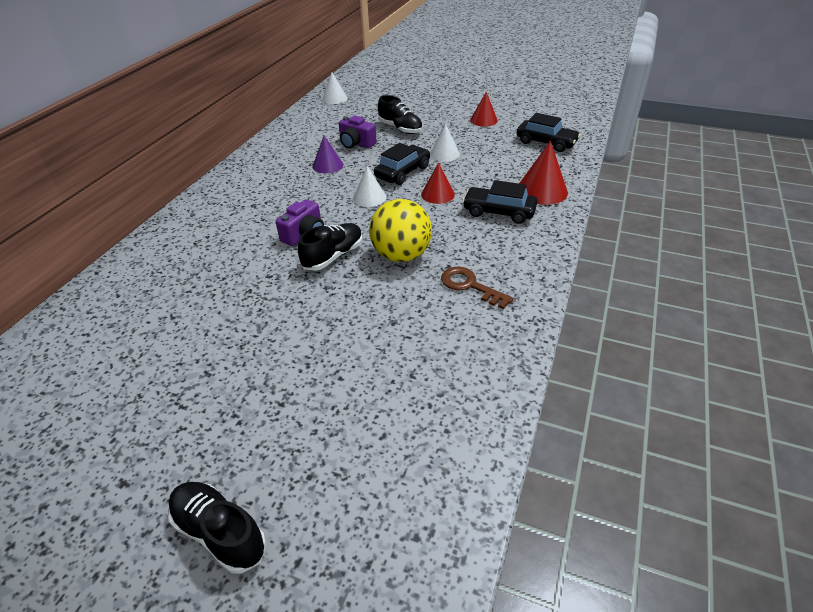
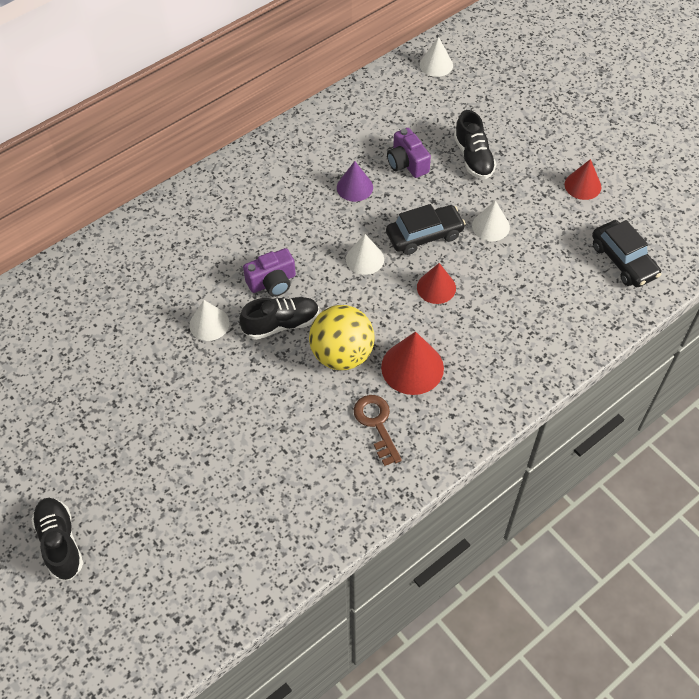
camera: 30 degrees right, 15 degrees up
(267, 279) = (209, 324): none -> white cone
(498, 212) = (478, 344): black car -> none
(541, 190) = (550, 335): red cone -> red cone (412, 367)

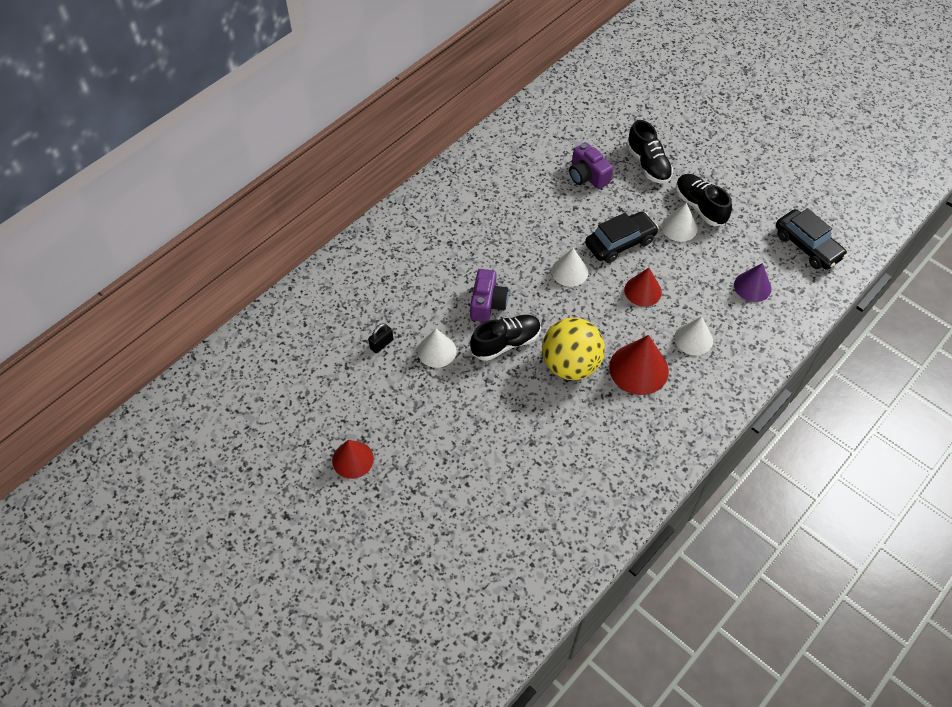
camera: 10 degrees left, 0 degrees up
(60, 543) = (344, 580): black shoe -> black shoe (699, 206)
(155, 310) = (381, 344): none -> black padlock
(272, 282) = (487, 304): purple camera -> purple camera turned 45 degrees counterclockwise
(354, 187) = (543, 204): purple cone -> purple cone (752, 286)
(376, 424) = (618, 427): brown key -> none
(436, 65) = (592, 79): white cone -> white cone (693, 339)
(582, 185) = (754, 180): red cone -> red cone (353, 459)

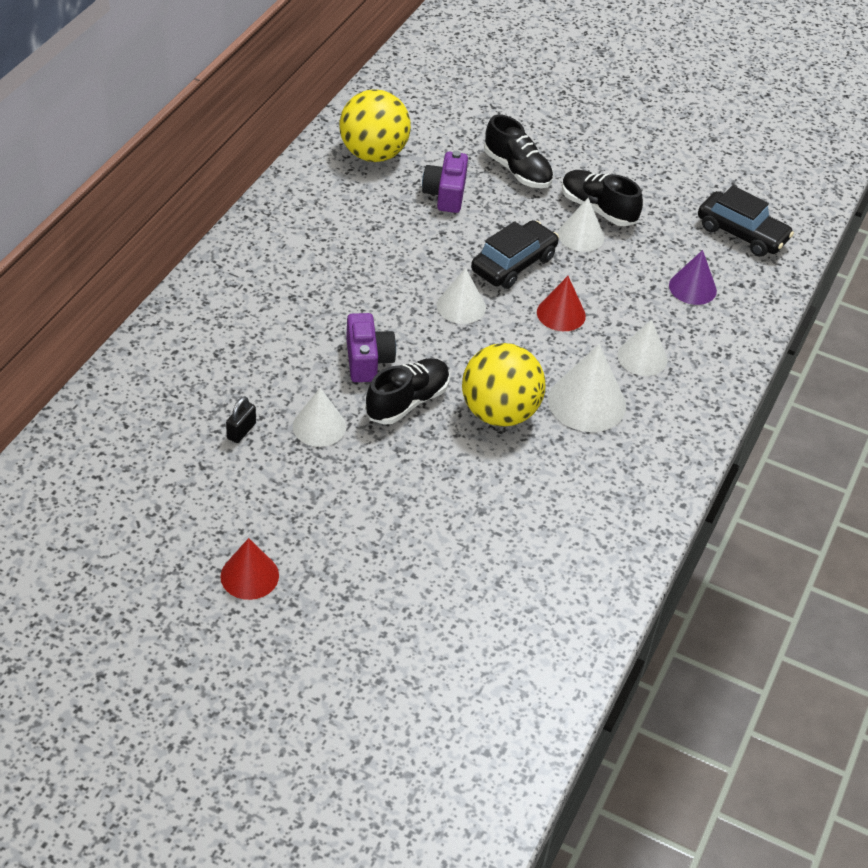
camera: 20 degrees left, 10 degrees down
(544, 134) = (373, 154): none -> yellow ball
(587, 176) = (445, 194): purple camera -> purple camera turned 60 degrees clockwise
(638, 369) = (587, 402): red cone -> white cone

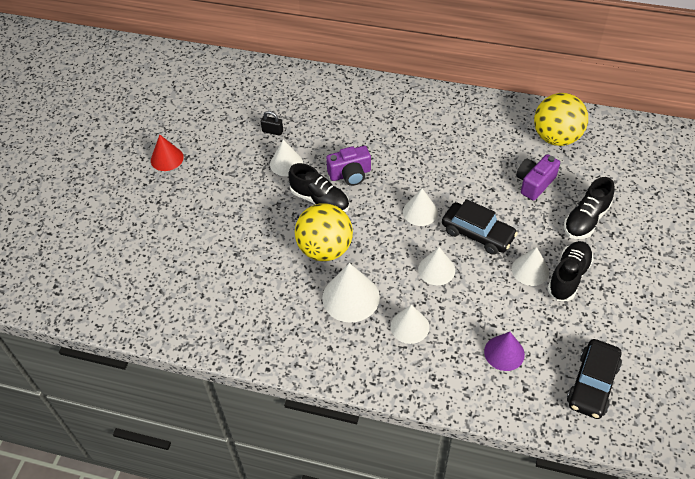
camera: 85 degrees right, 5 degrees up
(445, 194) = (534, 183): purple camera -> purple camera turned 45 degrees counterclockwise
(561, 314) = (436, 269): red cone -> white cone

